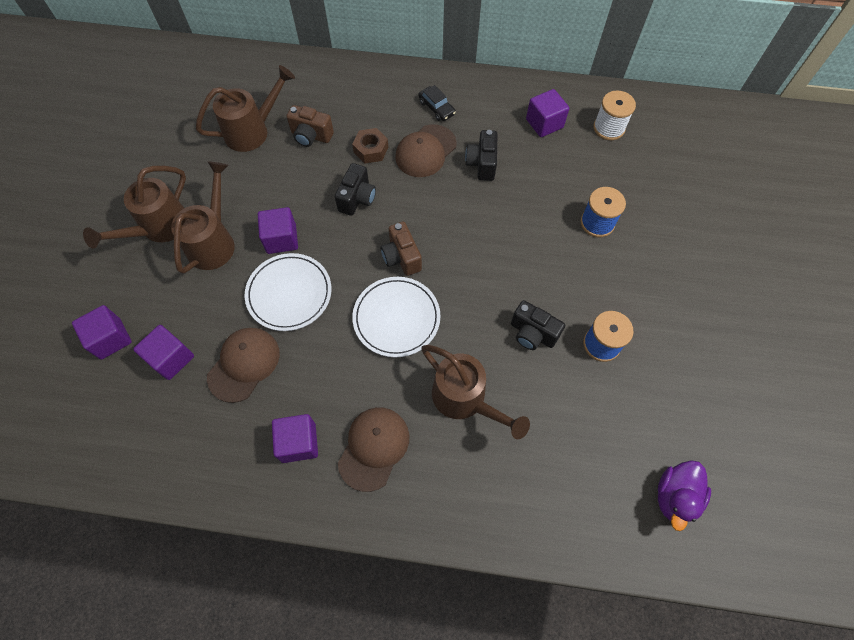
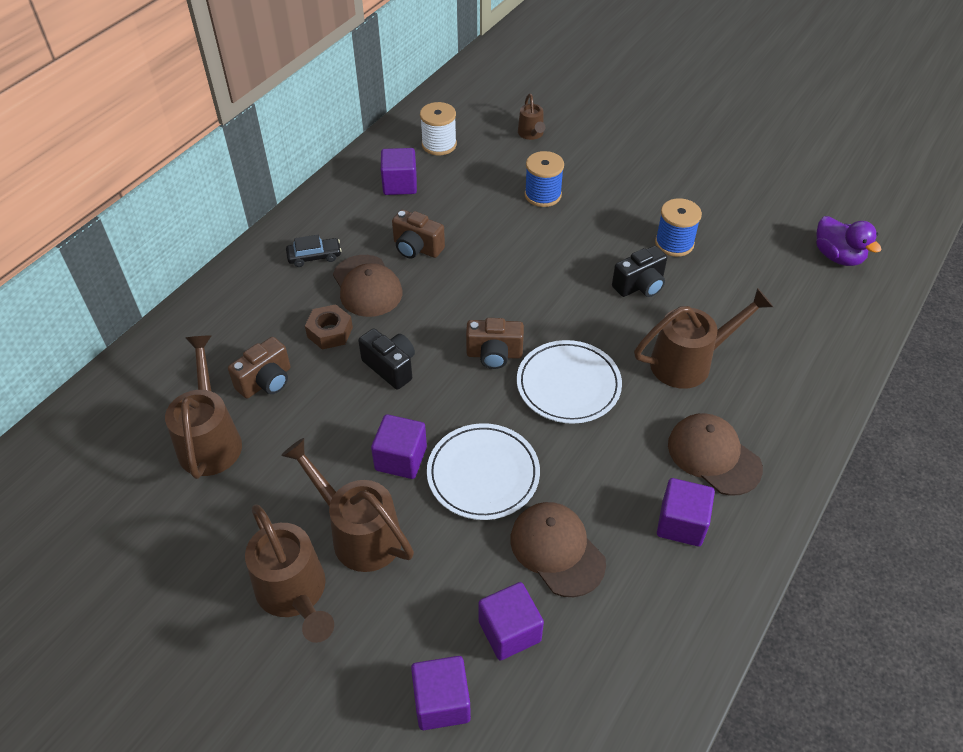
camera: 65 degrees left, 15 degrees down
(482, 164) = (417, 248): black camera -> brown camera
(669, 185) = (531, 134): none -> brown watering can

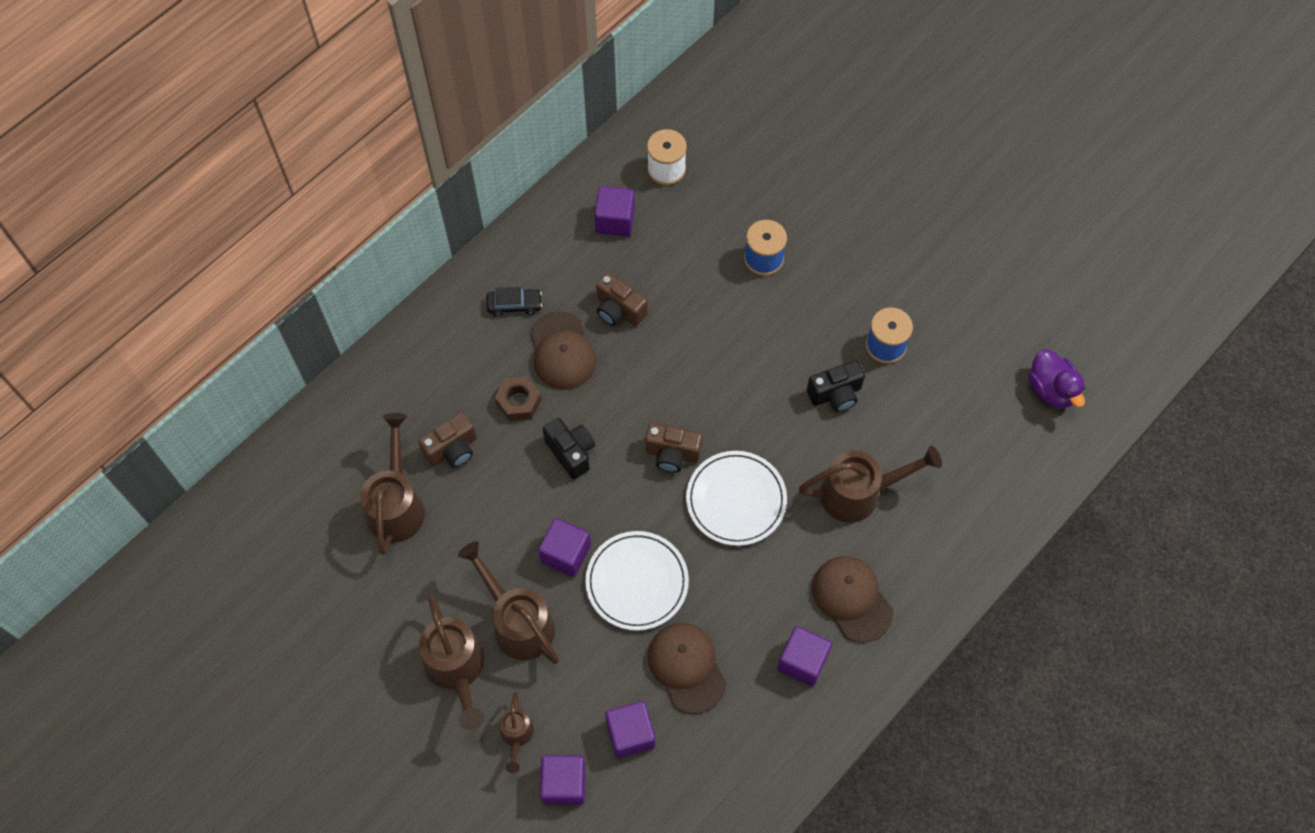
camera: 10 degrees right, 15 degrees up
(531, 134) = (770, 168): brown watering can -> brown watering can (516, 735)

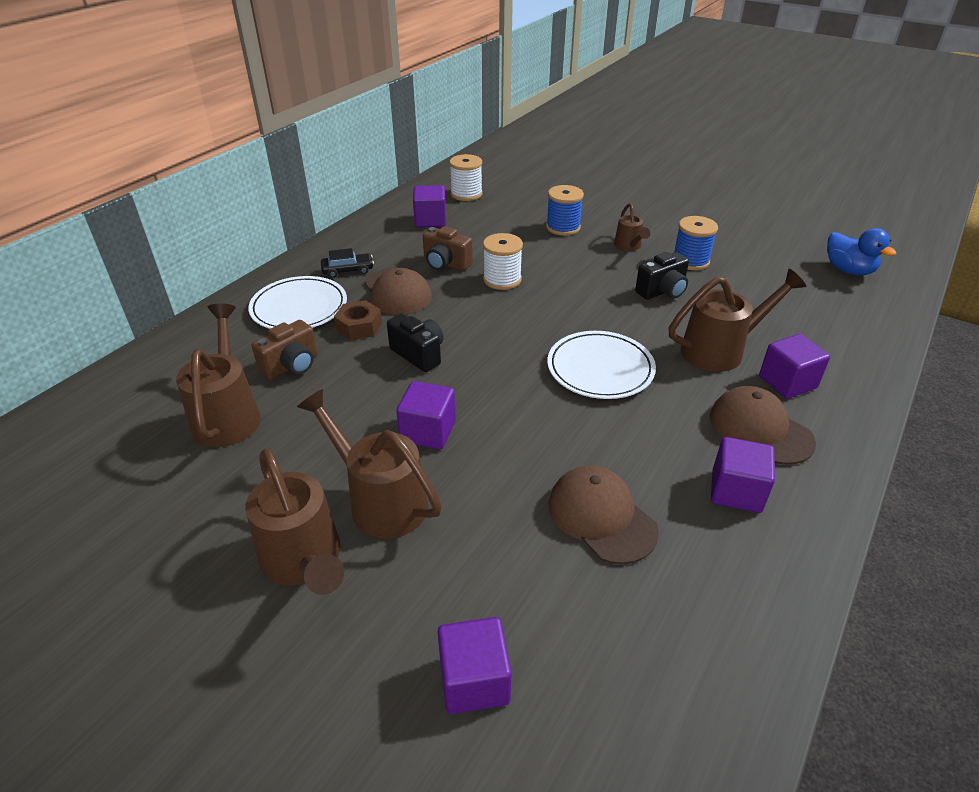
camera: 10 degrees left, 25 degrees down
(516, 735) = (394, 627): brown watering can -> brown watering can (629, 246)
(630, 734) = (553, 600): purple cube -> purple cube (787, 382)
(637, 582) = (516, 445): white plate -> white plate (299, 307)
(672, 454) = (523, 344): brown camera -> none
(673, 347) = (502, 279): none -> white spool
(1051, 389) = (848, 270): purple duck -> blue duck

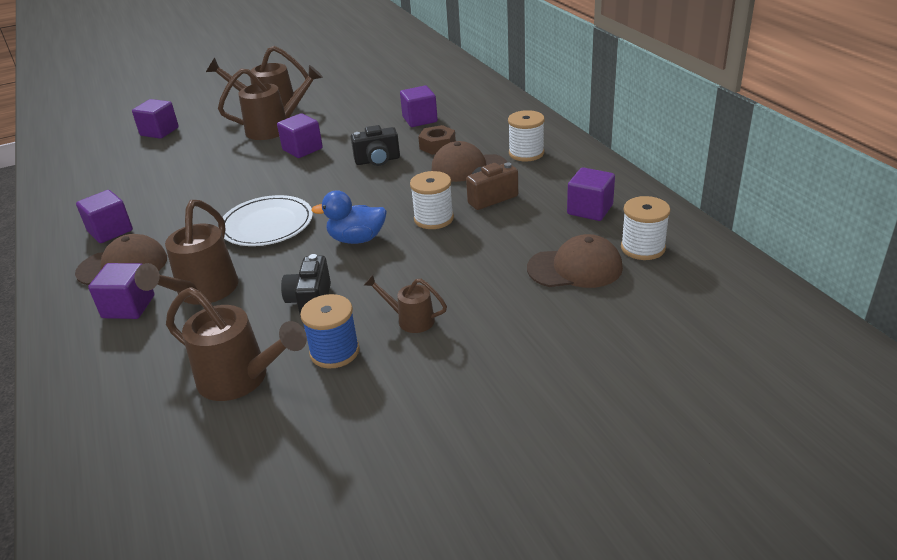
camera: 125 degrees right, 5 degrees down
(228, 415) = (396, 100): brown watering can -> brown watering can (241, 379)
(292, 366) = (420, 119): brown camera -> purple cube
(299, 307) = (488, 129): white plate -> none
(348, 270) = (526, 153): black car -> white spool
(563, 227) = (498, 289): blue spool -> none
(601, 517) = (170, 182): brown cap -> brown cap (575, 268)
(848, 270) = (160, 486): blue duck -> blue duck (357, 239)

